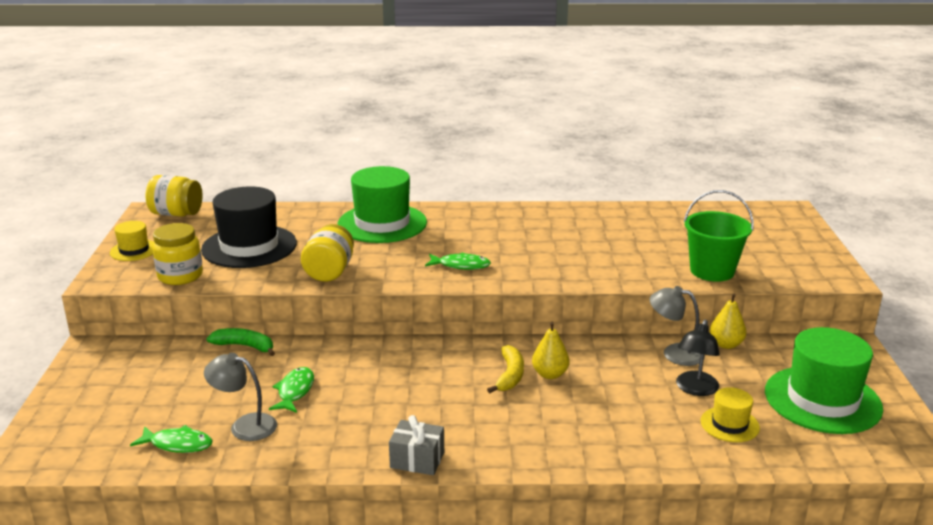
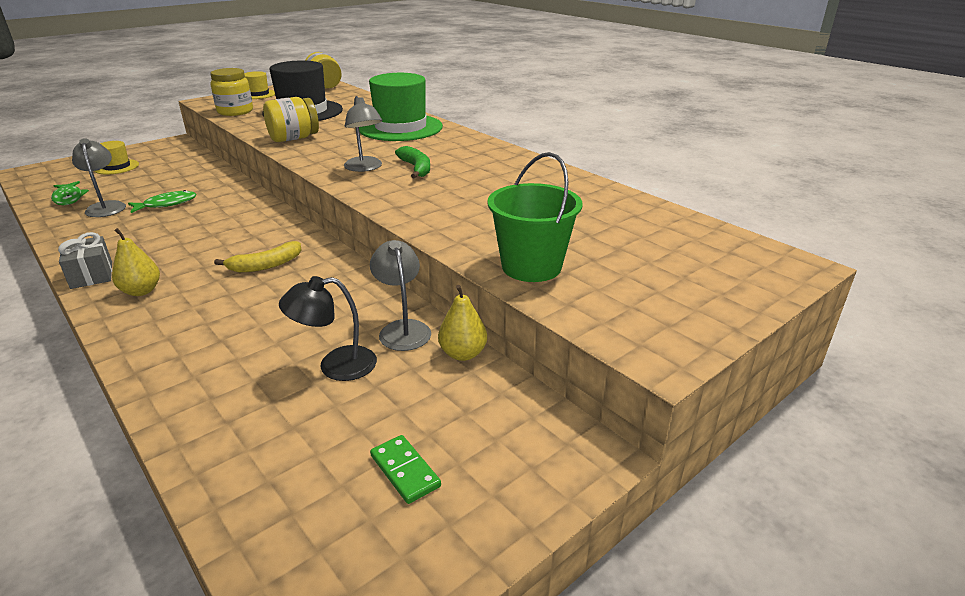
camera: 50 degrees right, 5 degrees up
(245, 346) = (216, 172): green banana -> green banana (416, 168)
(461, 265) = (365, 168): green fish -> grey lamp
(550, 374) = (286, 281): yellow pear -> yellow pear (141, 291)
(729, 424) = (275, 413): yellow hat -> yellow hat (116, 167)
(822, 400) = (405, 471): green hat -> green domino

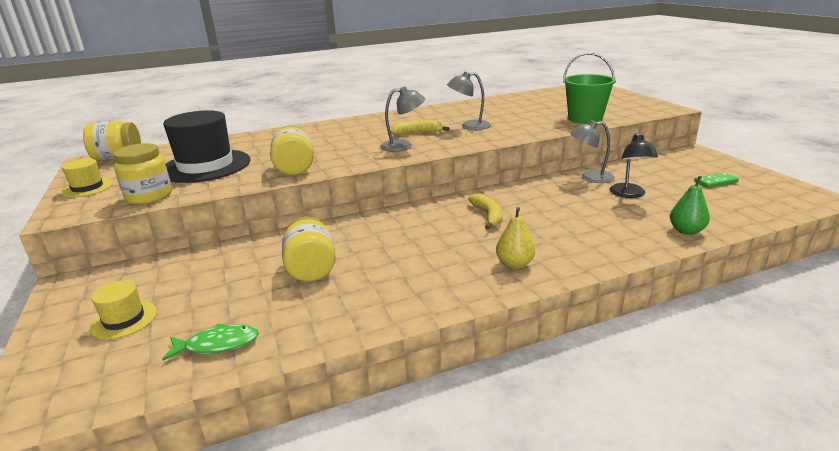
camera: 70 degrees left, 5 degrees down
(91, 275) = (471, 294): grey gift -> none
(106, 206) = (281, 309): grey lamp -> grey lamp (469, 126)
(167, 204) = (311, 269): green fish -> yellow jar
(195, 417) = (686, 231): none -> green pear
(400, 128) = (314, 134): green hat -> none
(416, 168) = (418, 133): green banana -> yellow banana
(462, 354) = (617, 166): yellow pear -> none

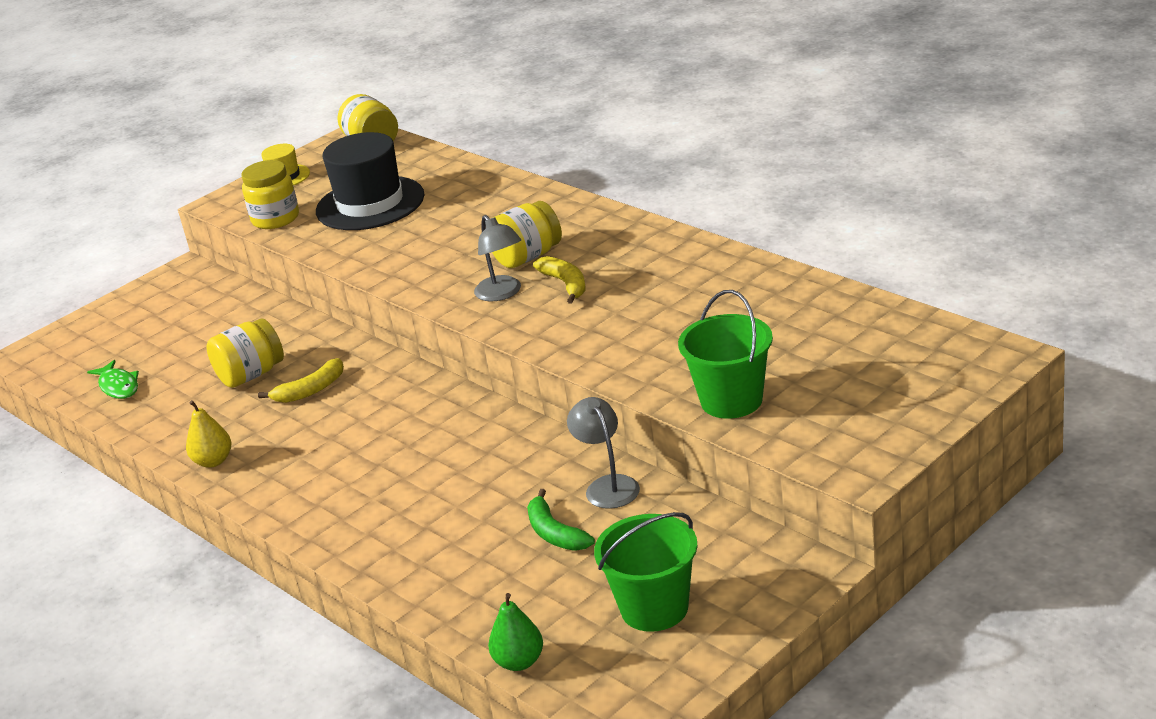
camera: 70 degrees right, 5 degrees up
(124, 320) = (139, 327): yellow hat -> none
(295, 168) = (386, 257): yellow jar -> yellow jar (527, 257)
(469, 126) = (624, 312): grey lamp -> none
(488, 216) = (424, 438): yellow banana -> yellow banana (310, 390)
(514, 264) = (305, 490): yellow pear -> yellow pear (213, 461)
(629, 194) = (555, 533): black lamp -> green banana
(686, 231) = (446, 599): green pear -> green pear (519, 662)
(715, 182) = (654, 608): green domino -> green bucket

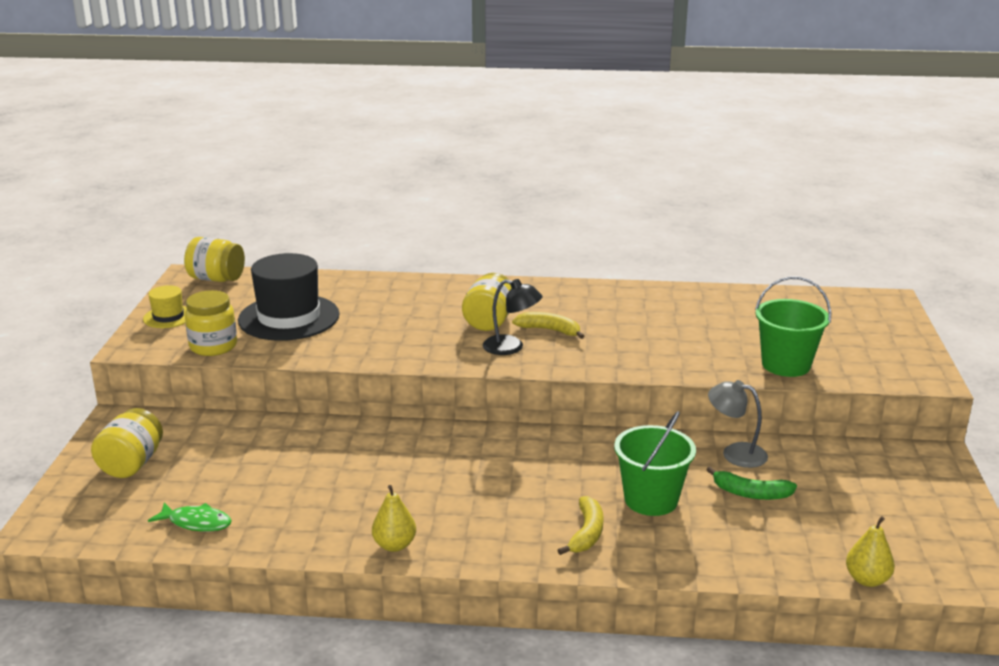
camera: 45 degrees left, 5 degrees down
(251, 375) = (322, 474): yellow jar -> yellow jar (131, 464)
(310, 390) = (398, 468): yellow banana -> yellow banana (586, 533)
(502, 294) = (511, 347): grey lamp -> black lamp
(519, 662) = (867, 580): green pear -> yellow pear
(654, 608) = (890, 512): green bucket -> green bucket (651, 500)

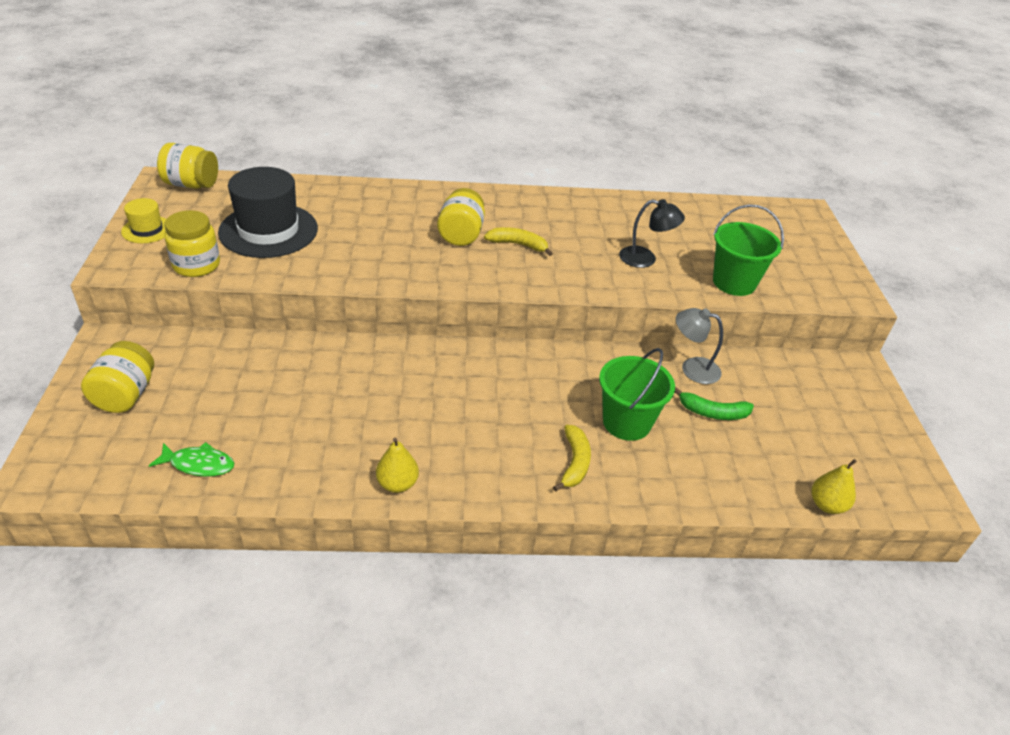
camera: 10 degrees left, 15 degrees up
(511, 347) = (486, 265): black lamp -> black lamp (645, 259)

